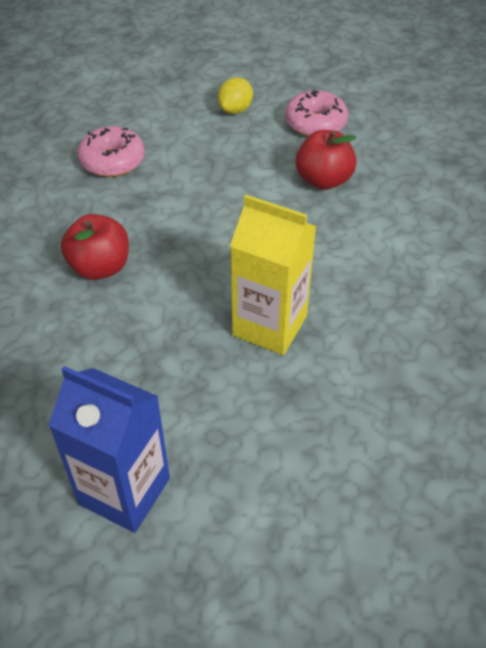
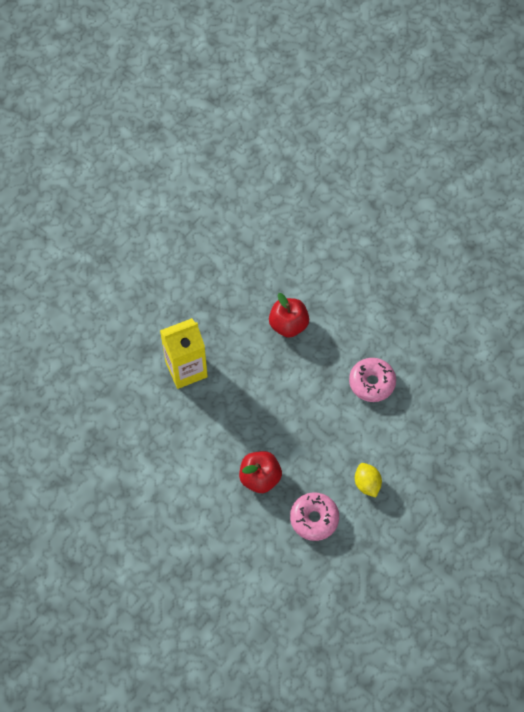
camera: 130 degrees right, 15 degrees up
(124, 491) = (157, 260): blue carton -> none

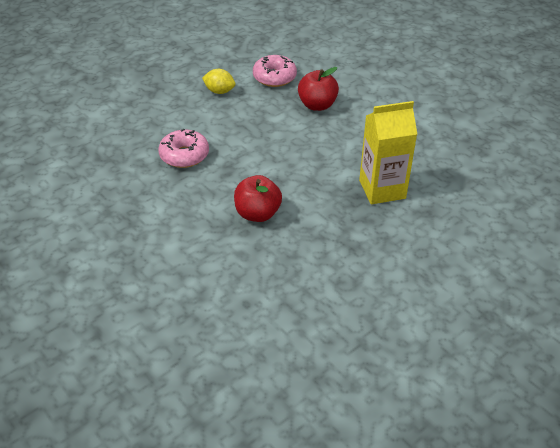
camera: 170 degrees left, 20 degrees down
(367, 484) = (219, 91): yellow lemon -> yellow lemon turned 60 degrees counterclockwise

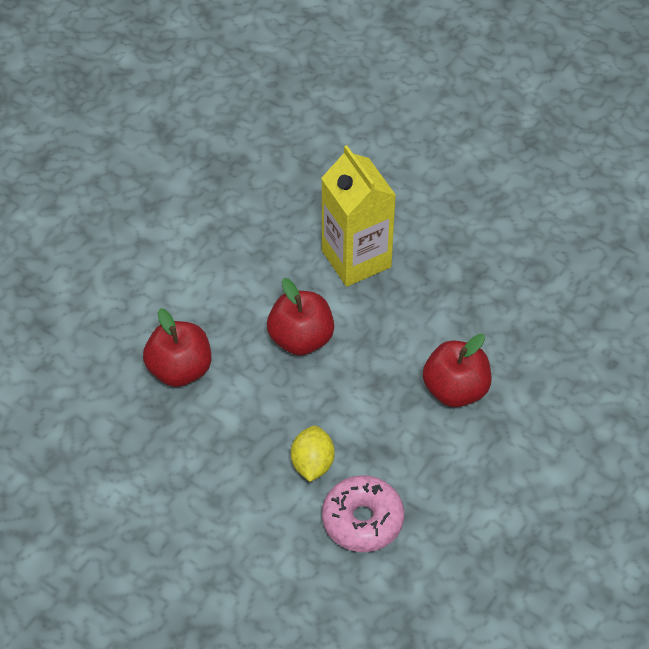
camera: 105 degrees left, 10 degrees up
(219, 91) = (175, 521): yellow lemon -> yellow lemon (312, 464)
(274, 77) = (112, 448): pink donut -> none
(323, 153) = (301, 339): none -> red apple

